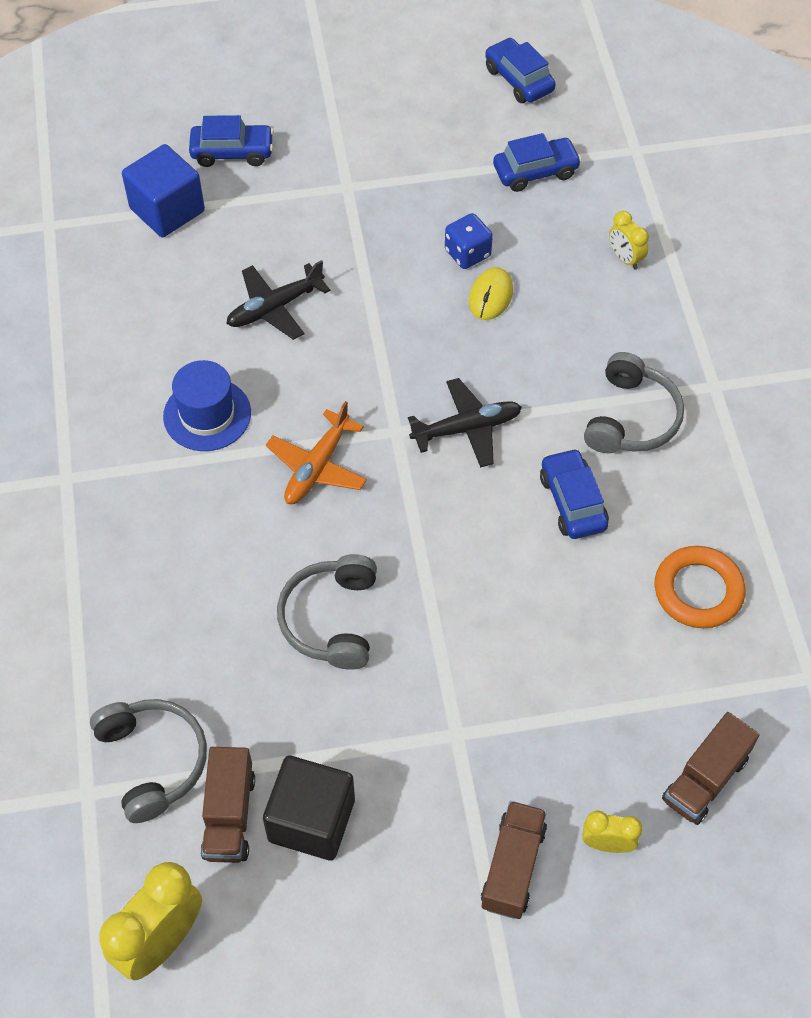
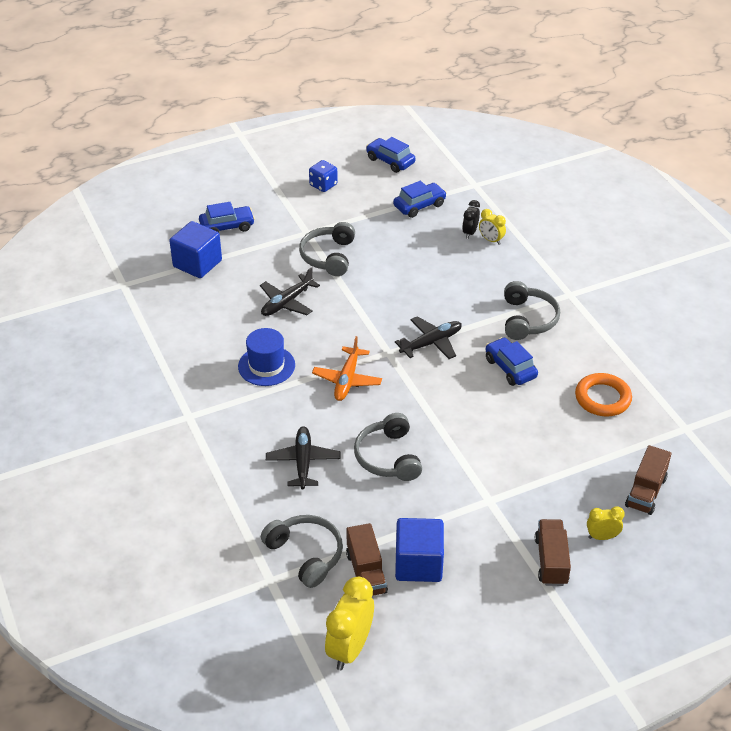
camera: 15 degrees left, 15 degrees down
(203, 598) = (303, 462): none -> black plane
(311, 820) = (418, 564): black cube -> blue cube
(365, 237) = (328, 256): none -> grey headphones
(467, 253) = (395, 254): blue dice -> blue dice (323, 185)
(491, 296) = (418, 273): yellow mouse -> none
(597, 238) = (470, 232): none -> black clock

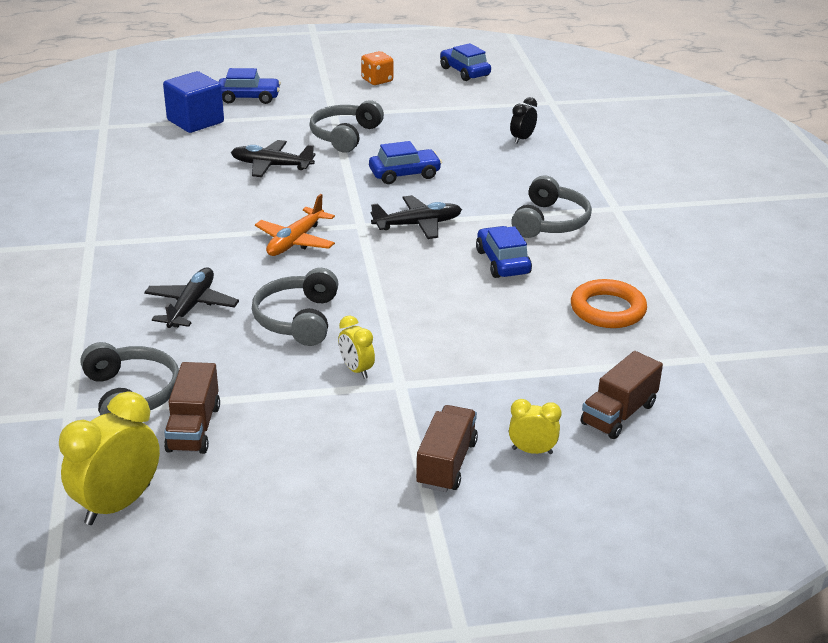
camera: 15 degrees right, 10 degrees down
(266, 366) = (210, 214): blue hat -> none
(287, 302) = (271, 166): black plane -> black plane turned 45 degrees clockwise
(323, 185) = (377, 80): blue dice -> orange dice
(418, 564) = (267, 432): blue cube -> none
(419, 205) = (476, 110): blue car -> blue car (404, 174)
(491, 240) = (544, 148): yellow clock -> yellow clock (356, 370)

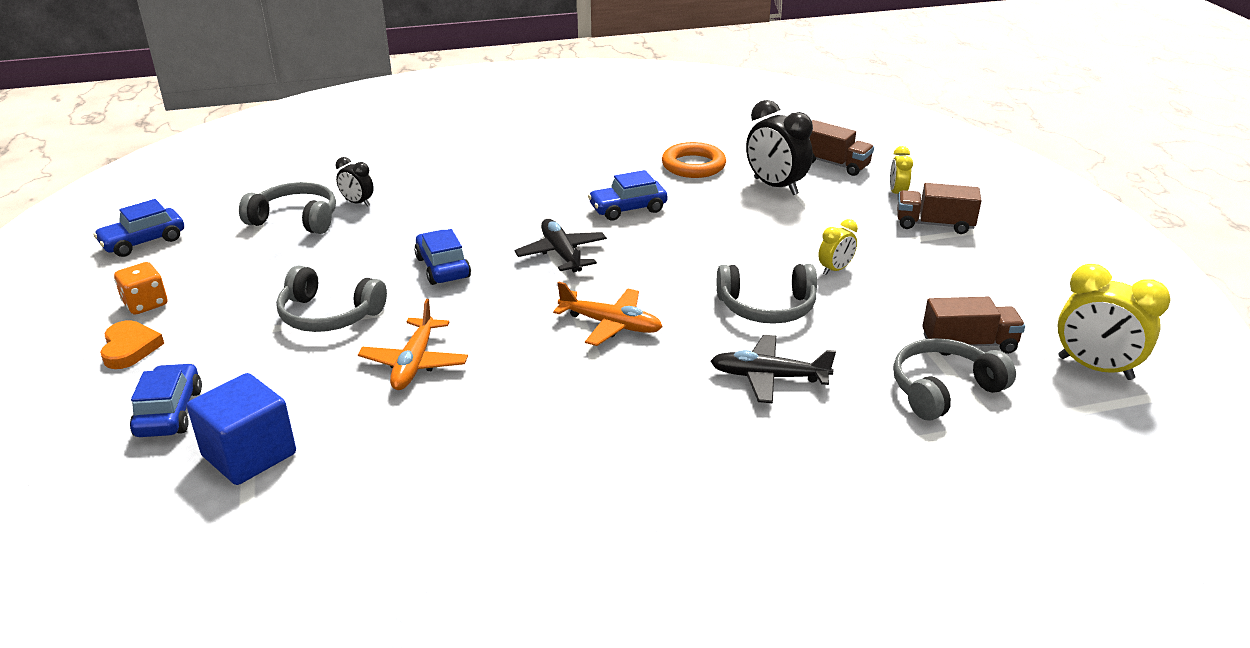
camera: 95 degrees left, 0 degrees up
(271, 166) = (414, 363): black plane -> orange plane
(324, 81) = (130, 348): none -> orange heart
(550, 222) = (547, 188): grey headphones -> grey headphones (296, 219)
(553, 359) = (775, 186): none -> black clock

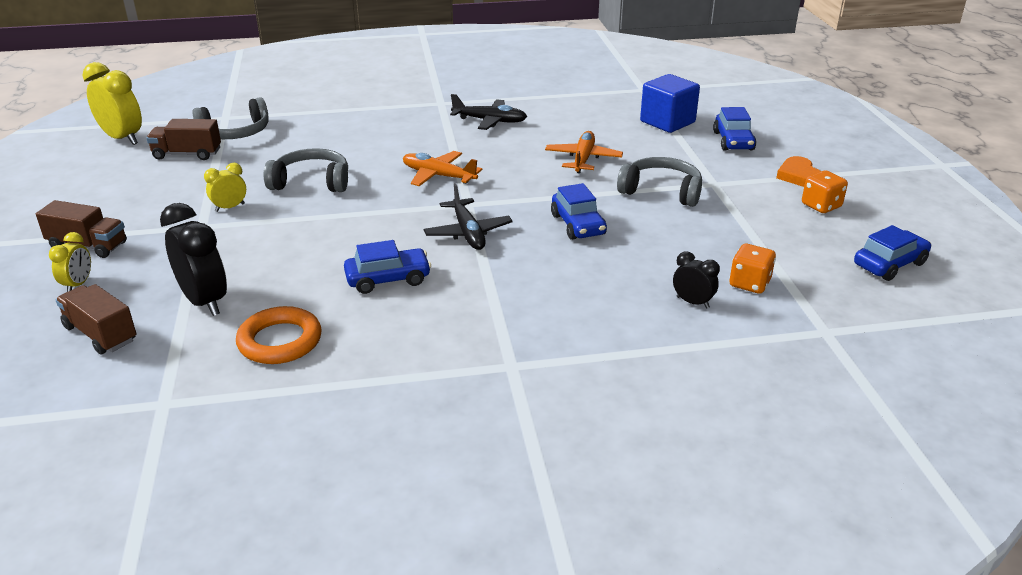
camera: 175 degrees left, 0 degrees up
(296, 219) = (749, 283): grey headphones -> orange dice
(768, 377) = (342, 143): black plane -> black plane (490, 121)

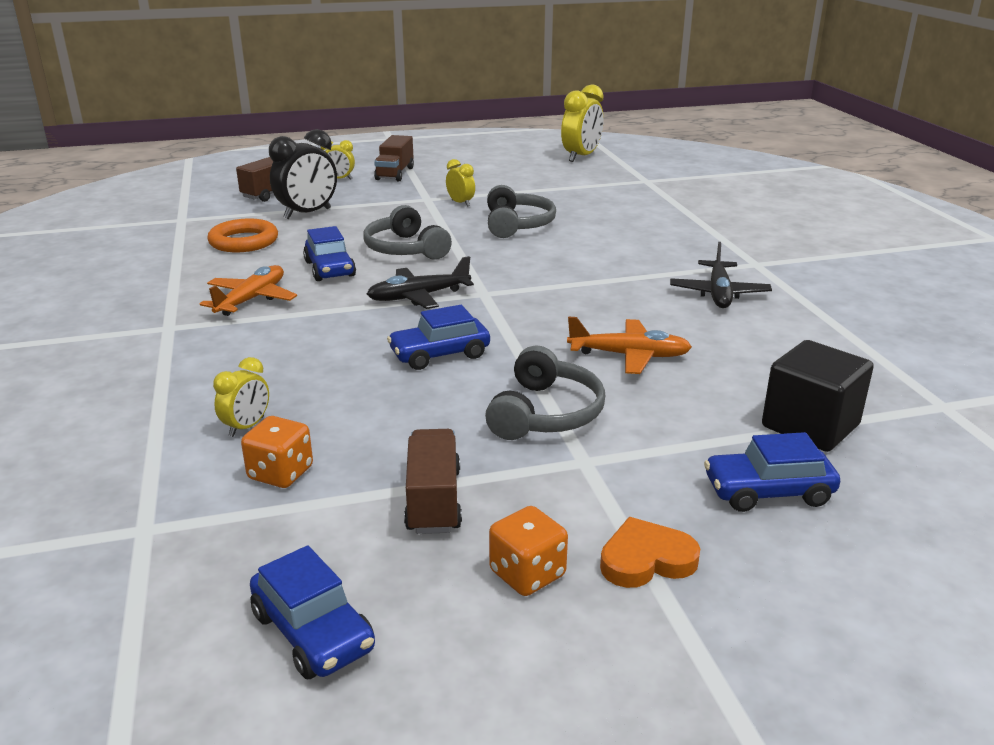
camera: 85 degrees right, 5 degrees down
(187, 154) = (560, 178): brown truck -> brown truck (433, 501)
(235, 133) = (613, 188): grey headphones -> grey headphones (405, 249)
(438, 176) = (548, 275): orange plane -> orange plane (251, 299)
(667, 122) = (810, 426): blue cube -> black cube
(692, 302) = (246, 427): black clock -> yellow clock

